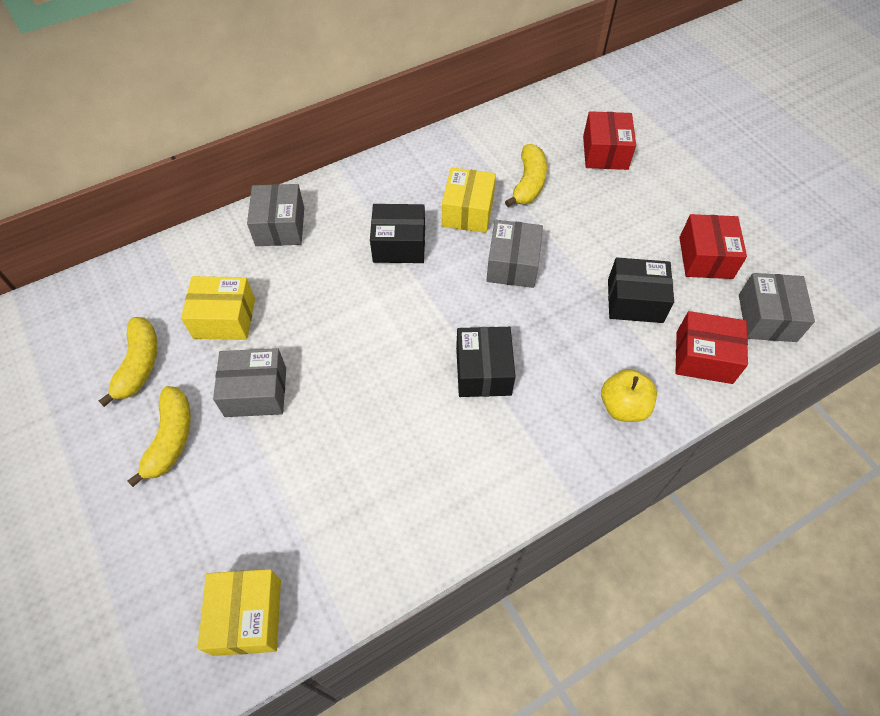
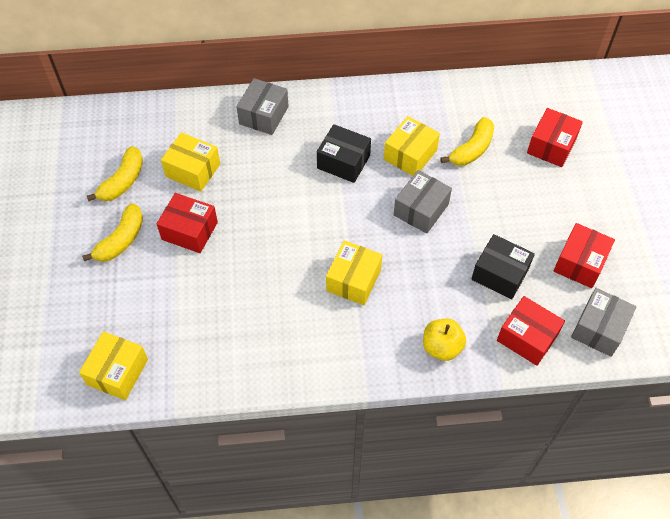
camera: 25 degrees right, 0 degrees up
(256, 392) = (189, 231): grey box -> red box
(483, 371) = (353, 280): black box -> yellow box

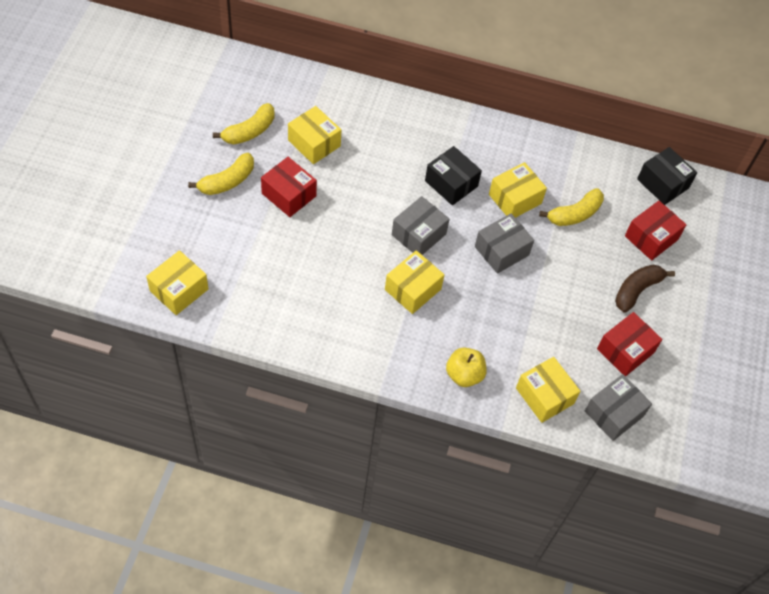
camera: 15 degrees right, 0 degrees up
(264, 115) = (398, 116): grey box -> grey box (419, 234)
(500, 274) = (546, 333): black box -> black box (663, 183)
(527, 337) = (544, 396): red box -> yellow box
(562, 201) = (636, 290): none -> brown banana

